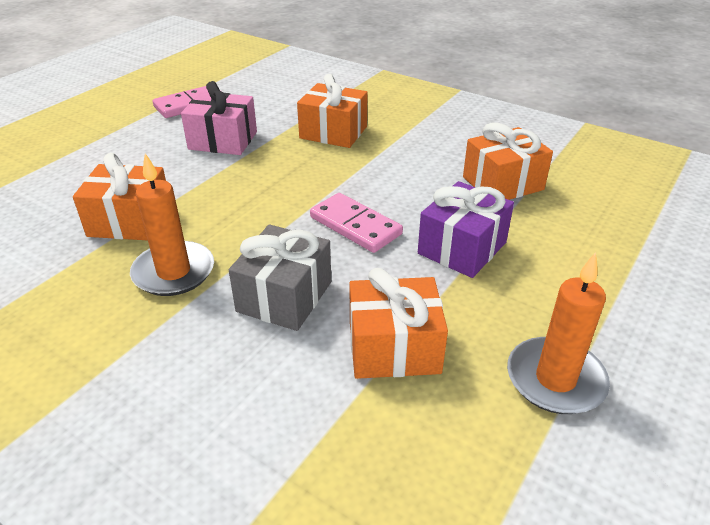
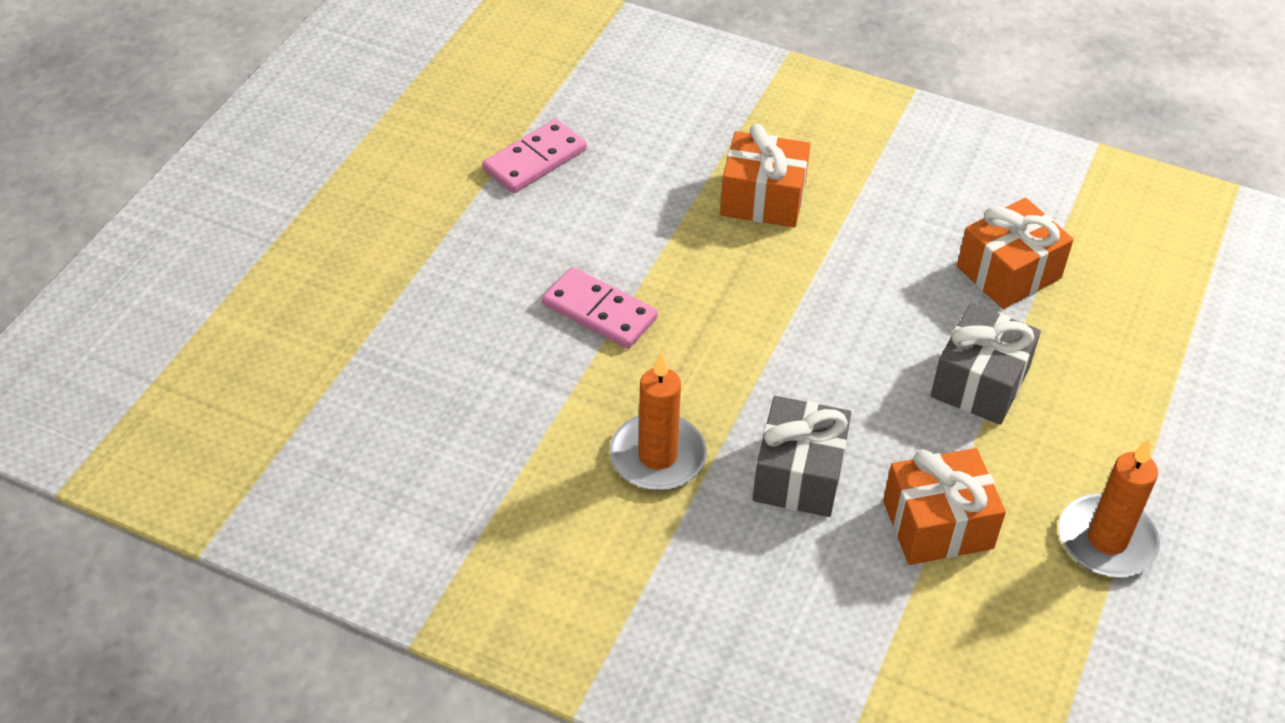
camera: 10 degrees left, 10 degrees up
(130, 221) = (565, 387): orange gift -> none
(223, 140) = (616, 230): pink gift -> none
(355, 226) = (845, 362): pink domino -> pink domino (600, 311)
(462, 248) = (979, 382): purple gift -> grey gift

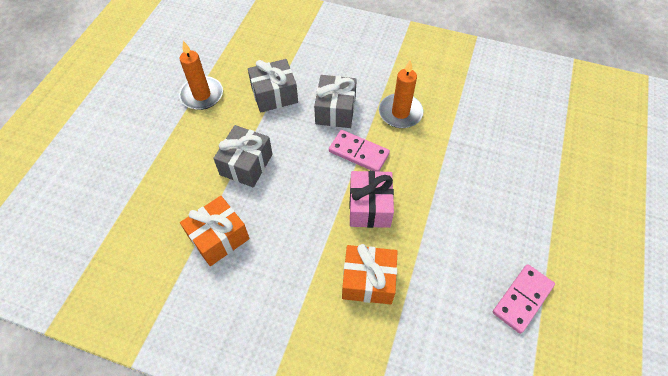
camera: 175 degrees right, 10 degrees up
(600, 311) = (447, 187): pink domino -> pink domino (358, 153)
(748, 293) = (369, 207): none -> pink gift
(937, 525) = (274, 95): orange gift -> grey gift

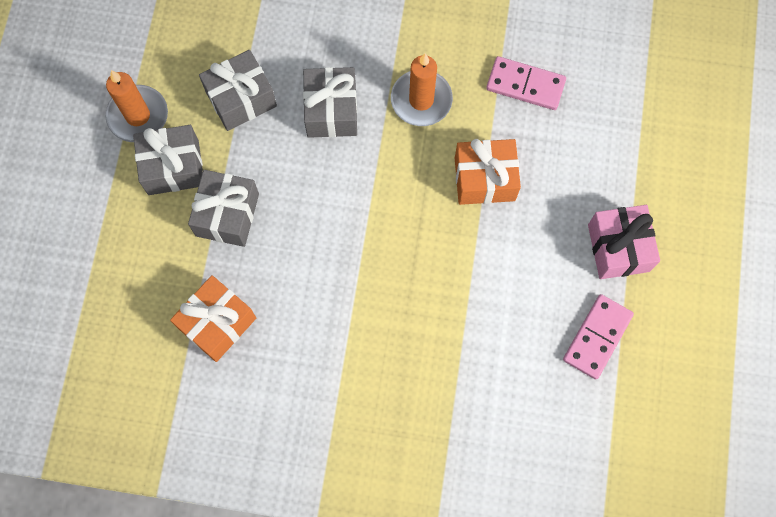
camera: 10 degrees left, 15 degrees up
(216, 129) = (173, 167): none -> grey gift
(358, 153) = (374, 172): pink domino -> pink domino (525, 85)
(368, 281) = (412, 347): orange gift -> orange gift (484, 179)
(369, 207) = (400, 249): pink gift -> pink gift (618, 248)

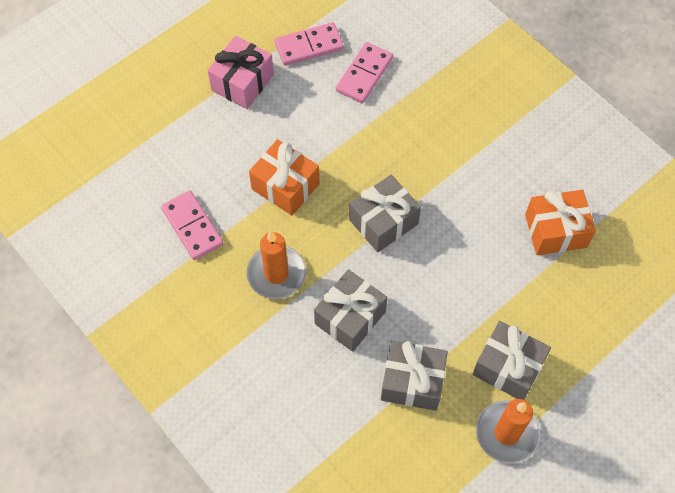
camera: 140 degrees left, 10 degrees down
(227, 215) = (492, 299): grey gift -> grey gift (383, 222)
(518, 348) = (364, 74): none -> pink domino

